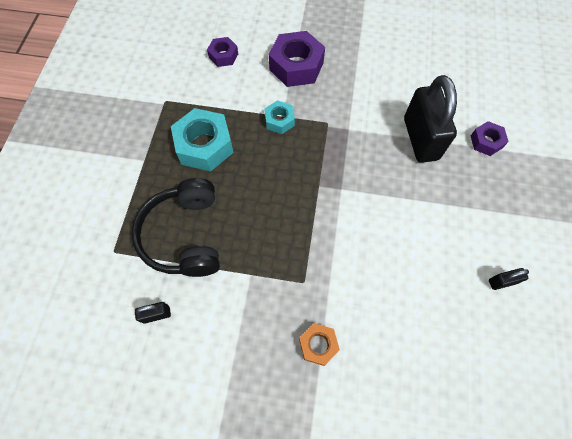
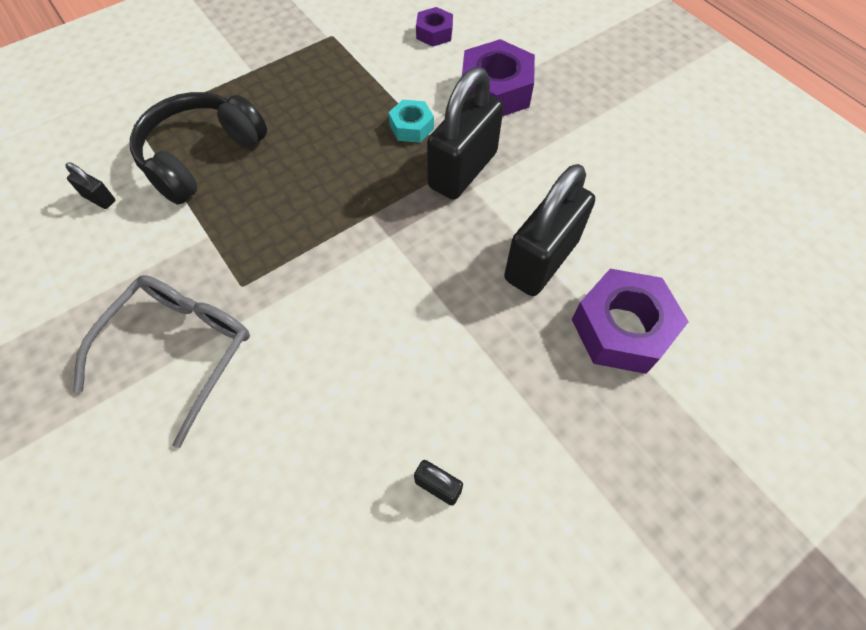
camera: 45 degrees right, 5 degrees down
(204, 146) = (315, 97): turquoise nut -> none
(318, 345) = (179, 351): orange nut -> grey glasses
(333, 123) = (462, 170): none -> black padlock
(486, 142) = (622, 329): purple nut -> purple nut, size x1.83

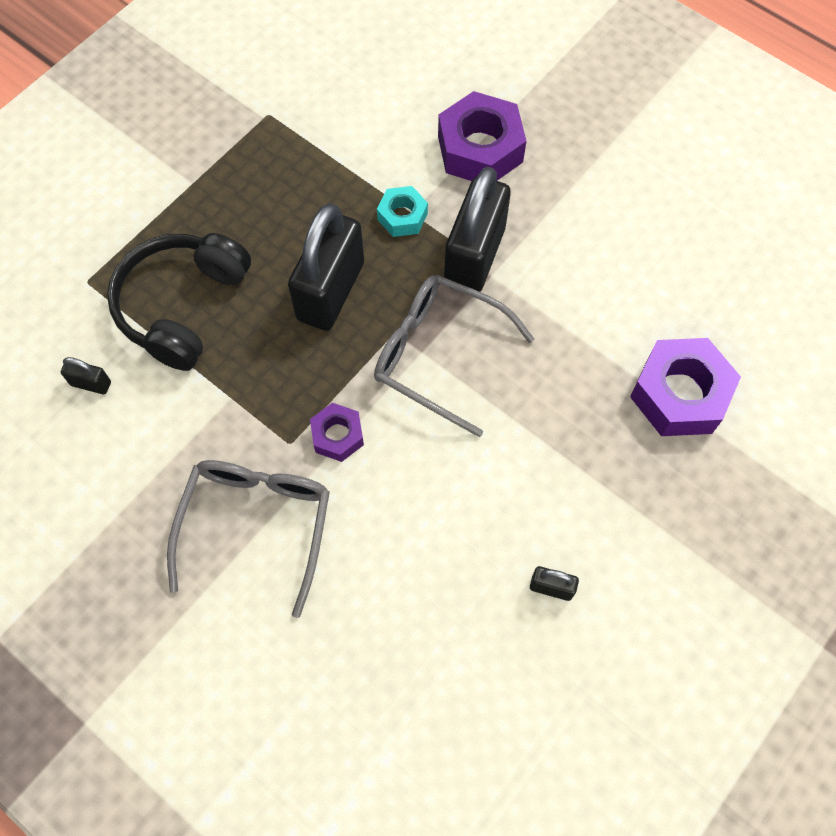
camera: 15 degrees left, 5 degrees up
(403, 243) = (439, 355): none -> grey glasses
(434, 33) = (387, 86): purple nut -> purple nut (337, 436)
(541, 260) = (584, 341): black padlock -> black padlock (331, 291)

